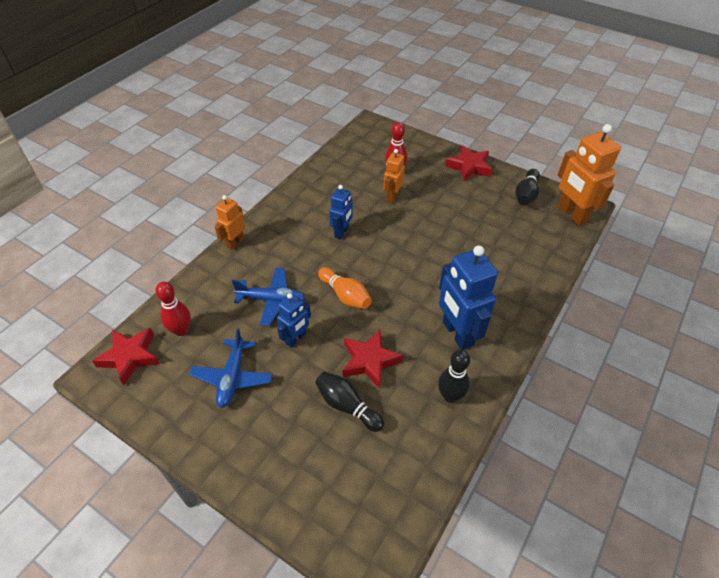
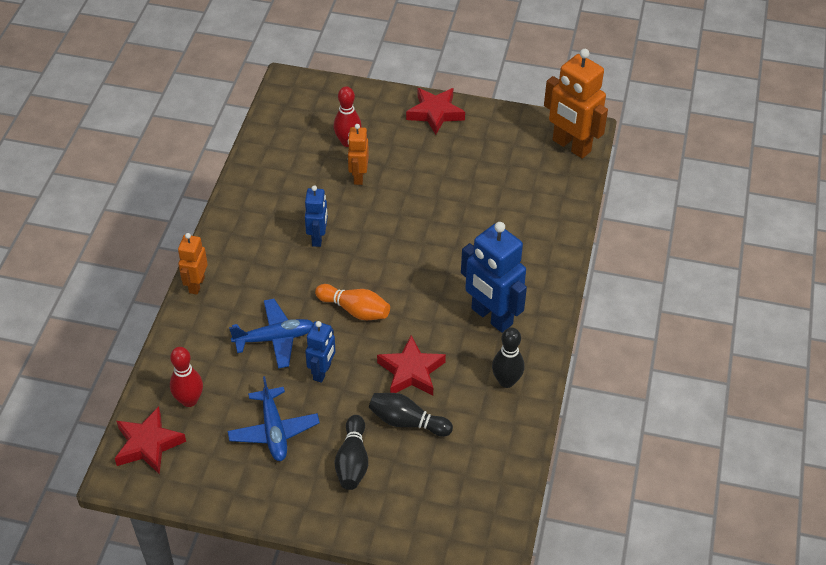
camera: 20 degrees left, 0 degrees up
(526, 195) = (513, 134): black bowling pin -> black bowling pin (352, 461)

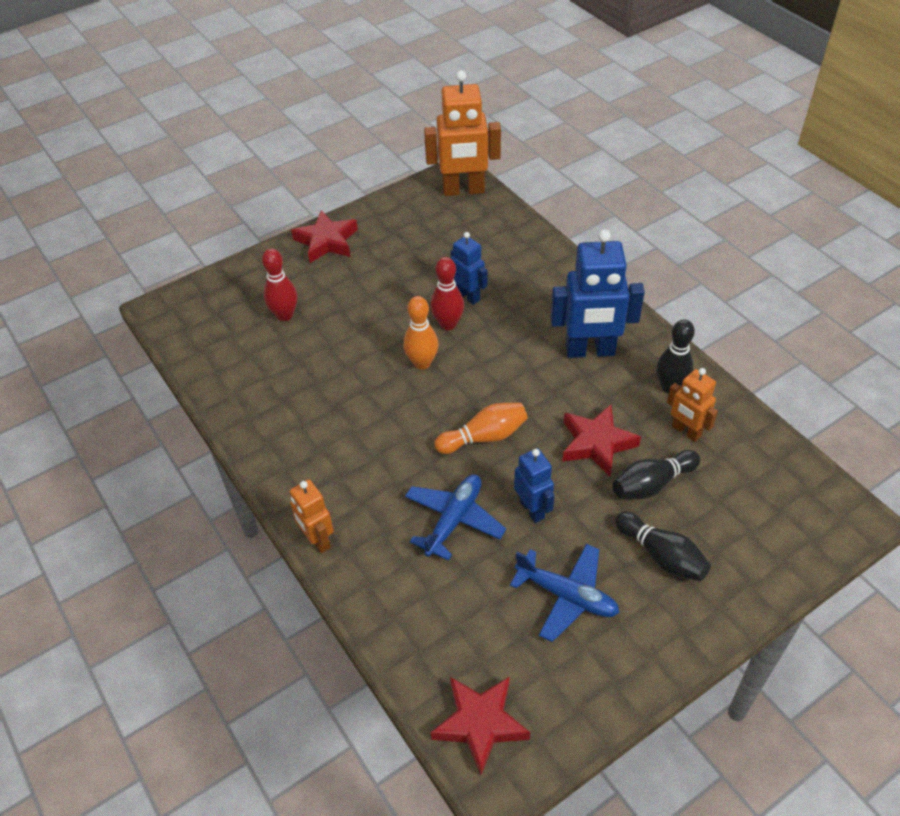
camera: 45 degrees left, 0 degrees up
(189, 400) = (458, 645): red bowling pin -> red bowling pin (448, 324)
(318, 238) = (370, 408): blue robot -> blue robot (468, 296)
(358, 176) = (333, 334): orange robot -> orange robot (686, 431)
(383, 237) = (422, 363): none -> orange bowling pin

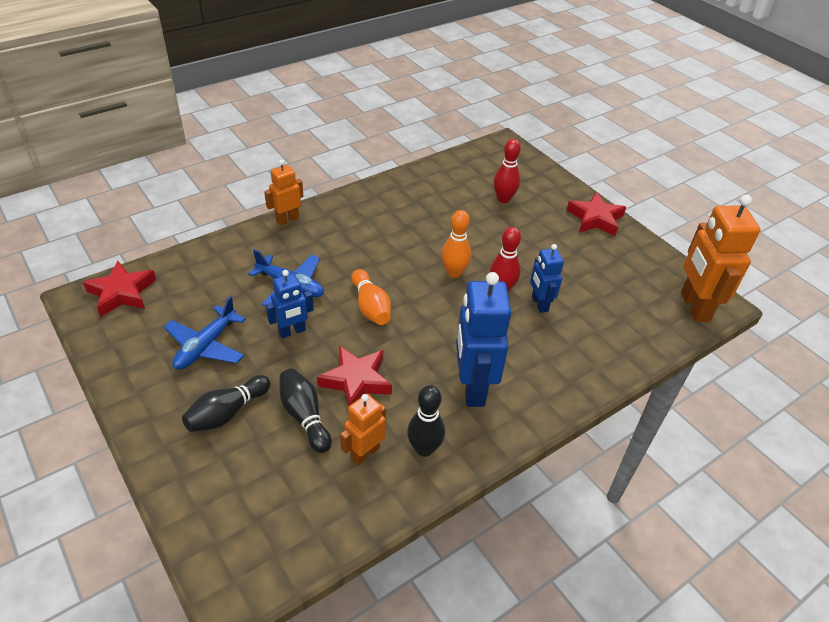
camera: 85 degrees right, 5 degrees down
(468, 296) = (539, 304): blue robot -> blue robot turned 120 degrees clockwise

